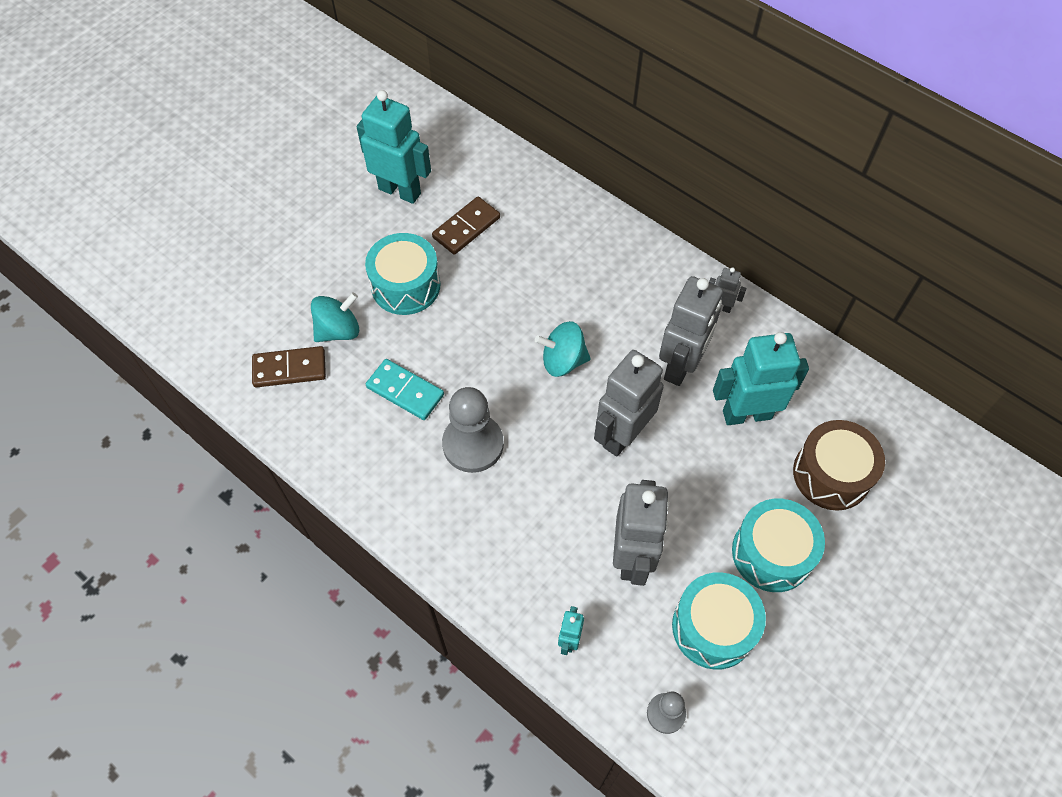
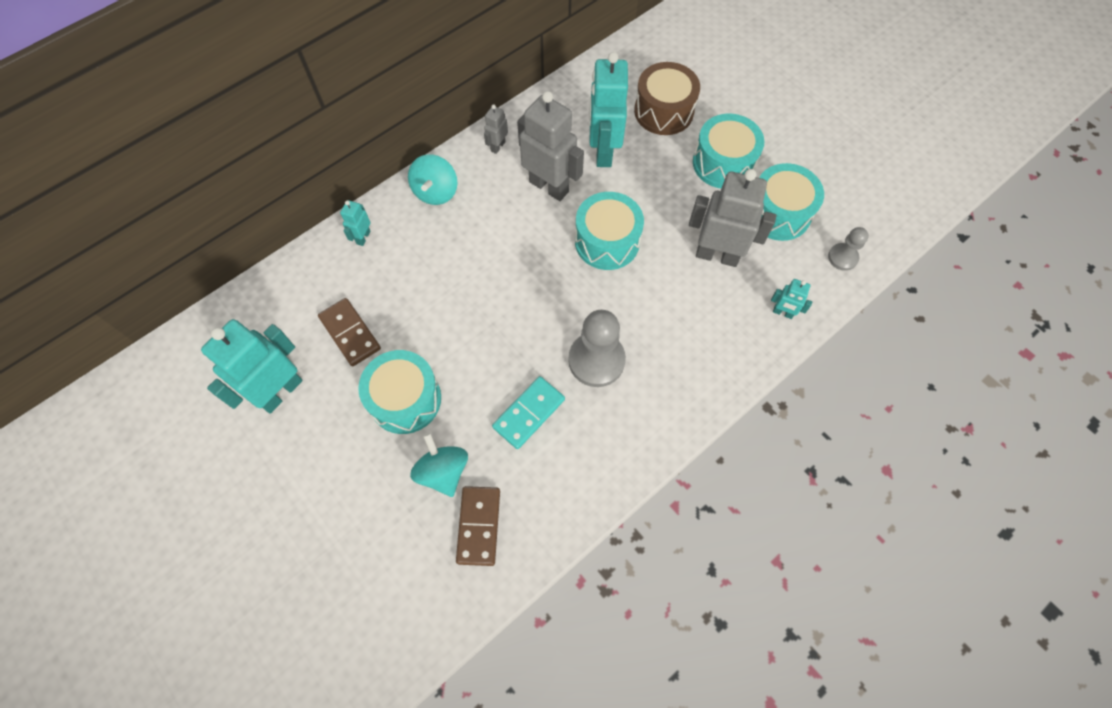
camera: 80 degrees left, 5 degrees up
(563, 361) = (524, 273): turquoise spinning top -> turquoise spinning top (436, 192)
(573, 213) = (363, 237): none -> turquoise robot
(622, 435) = (607, 241): grey robot -> turquoise drum

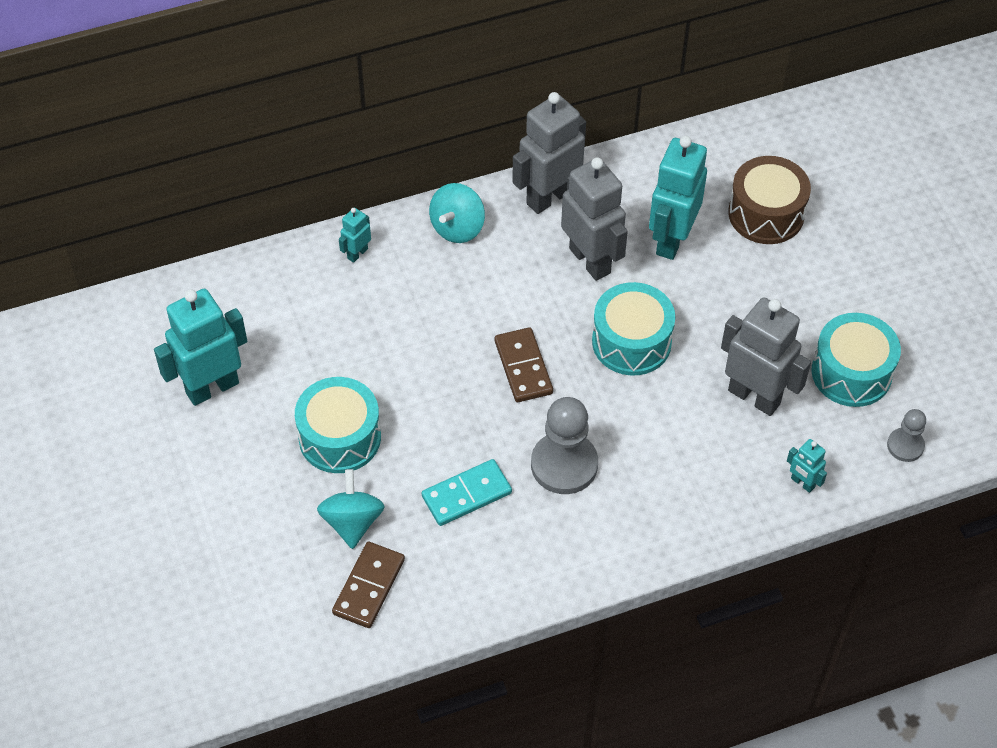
camera: 20 degrees right, 10 degrees down
(350, 333) = (306, 351): brown domino -> brown domino (523, 367)
(497, 146) = (549, 197): grey robot -> grey robot, size x2.16
(723, 163) = (811, 295): turquoise drum -> none

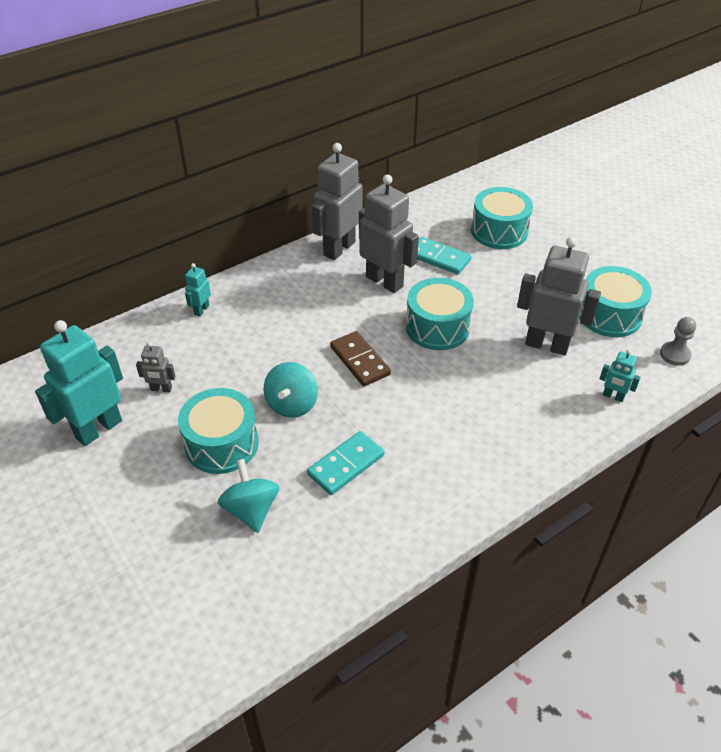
camera: 15 degrees left, 10 degrees down
(289, 352) = (161, 389): none -> grey robot
(369, 587) = (282, 563): brown domino -> none
(457, 227) = (276, 279): turquoise spinning top -> turquoise spinning top (292, 404)
(564, 465) = (419, 424): grey pawn -> none
(671, 239) = (439, 258): turquoise robot -> turquoise domino
(766, 213) = (499, 231): brown drum -> turquoise drum

